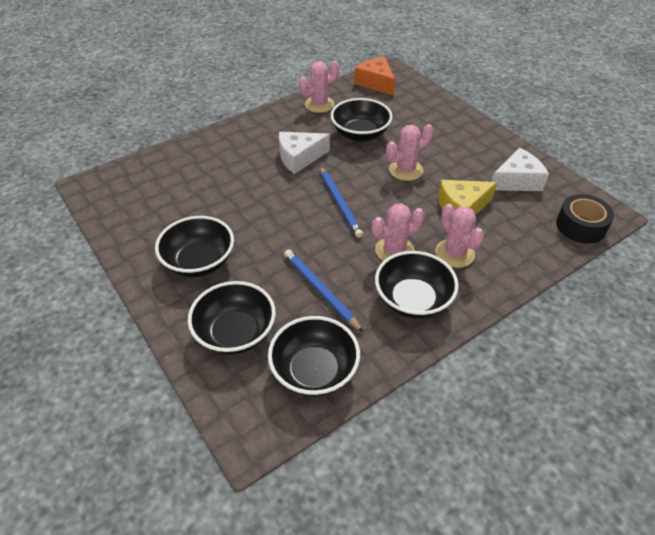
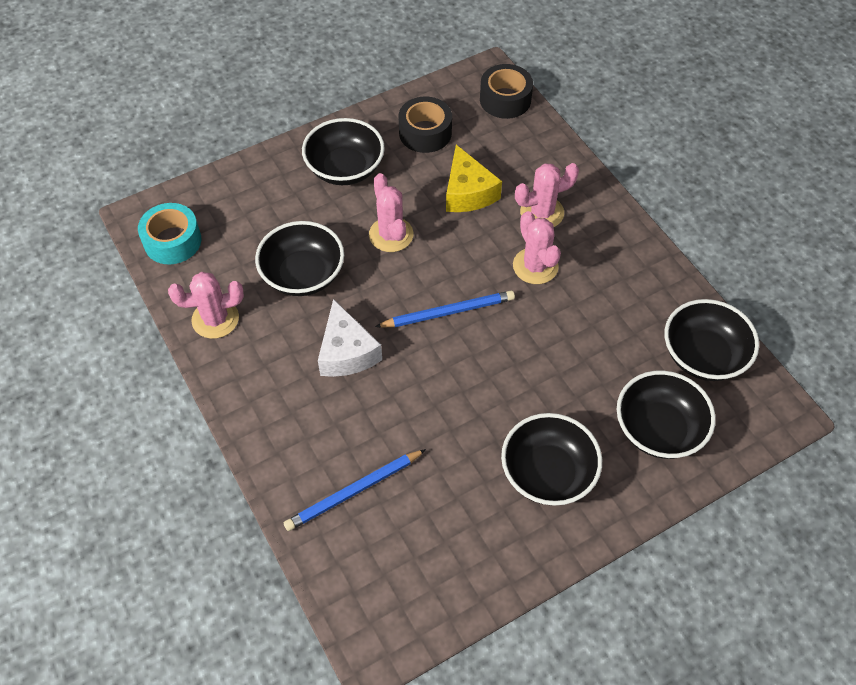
camera: 85 degrees left, 10 degrees up
(319, 104) = (215, 319): pink cactus -> pink cactus turned 75 degrees counterclockwise
(320, 290) = (595, 343): blue pencil -> blue pencil (354, 492)
(375, 83) = (172, 241): orange cheese -> turquoise tape
(413, 300) = (608, 260): black bowl -> black bowl (345, 169)
(517, 181) = (425, 133): white cheese -> black tape

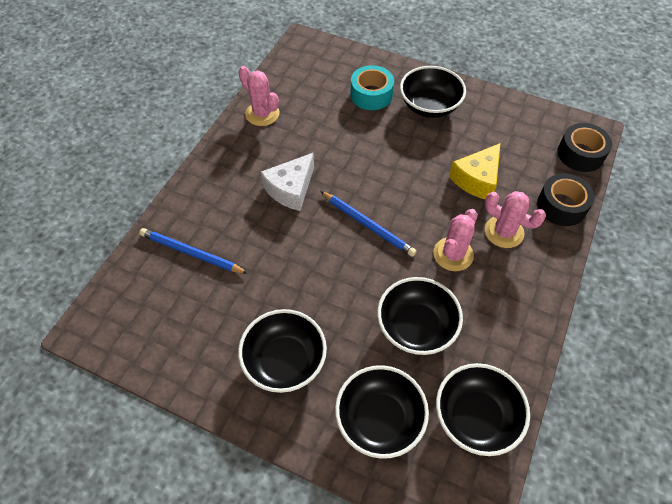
camera: 55 degrees right, 0 degrees up
(172, 241) = (299, 63): turquoise tape -> turquoise tape (371, 95)
(303, 275) = (329, 134): black bowl -> black bowl (416, 327)
(391, 235) = (401, 159): pink cactus -> none
(425, 133) = (502, 128): black tape -> black tape (561, 206)

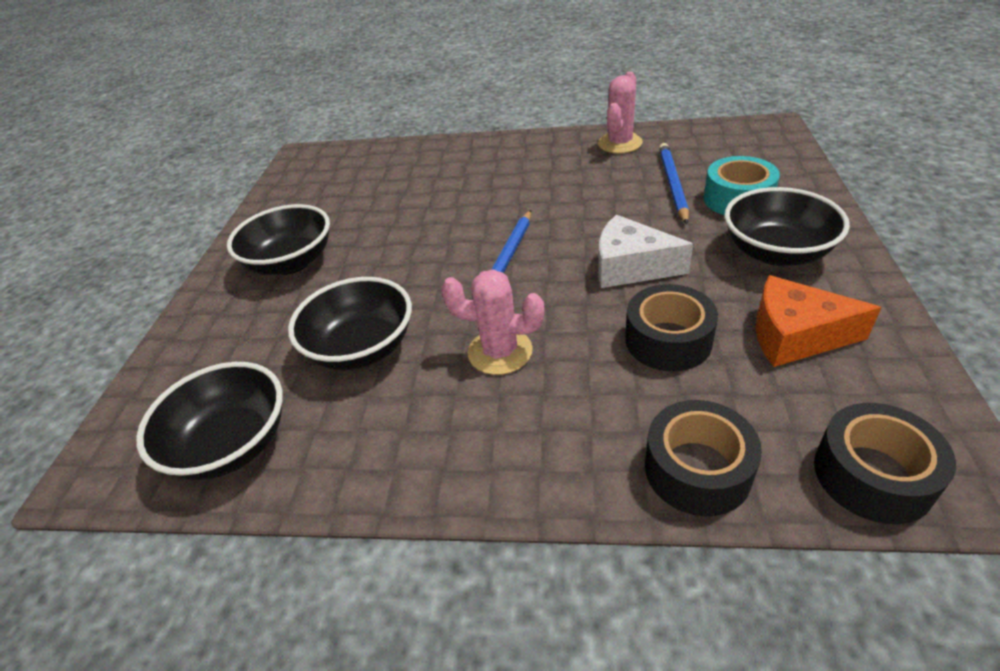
camera: 75 degrees right, 15 degrees down
(191, 253) = (403, 170): blue pencil -> blue pencil (672, 184)
(291, 189) = (523, 194): white cheese -> white cheese (630, 267)
(379, 419) = (225, 352): black bowl -> none
(477, 179) = (668, 340): yellow cheese -> black tape
(495, 133) = (795, 336): none -> orange cheese
(504, 232) = (578, 399): pink cactus -> none

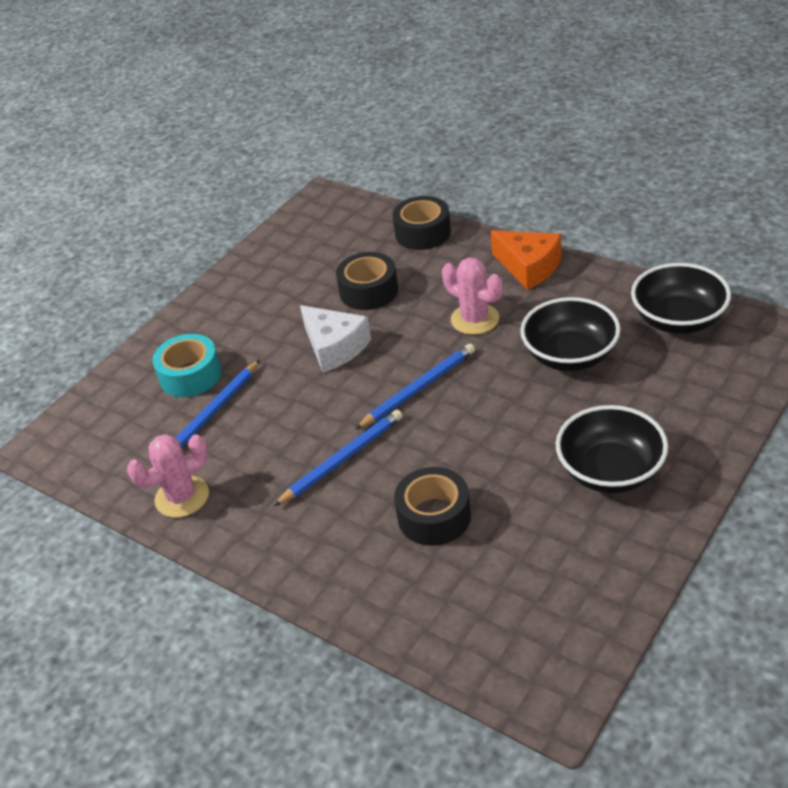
camera: 150 degrees left, 0 degrees up
(524, 197) = (342, 459): none -> blue pencil
(776, 252) = (234, 321): black bowl -> none
(795, 336) = (300, 270): orange cheese -> orange cheese (529, 267)
(872, 475) = (353, 210): black tape -> black tape (434, 516)

